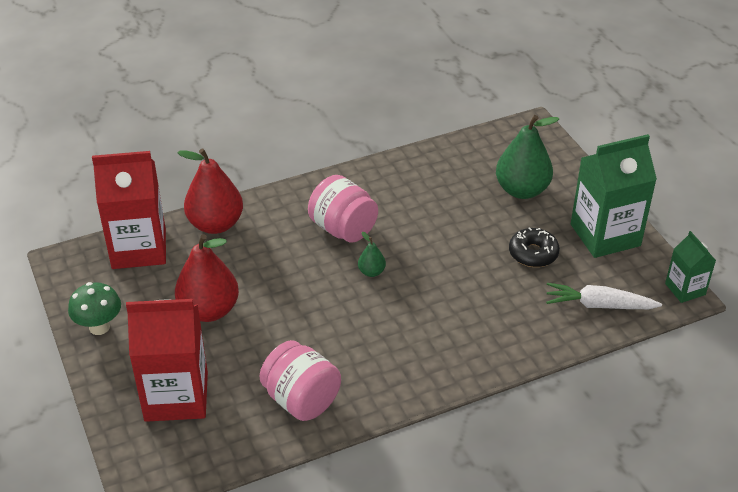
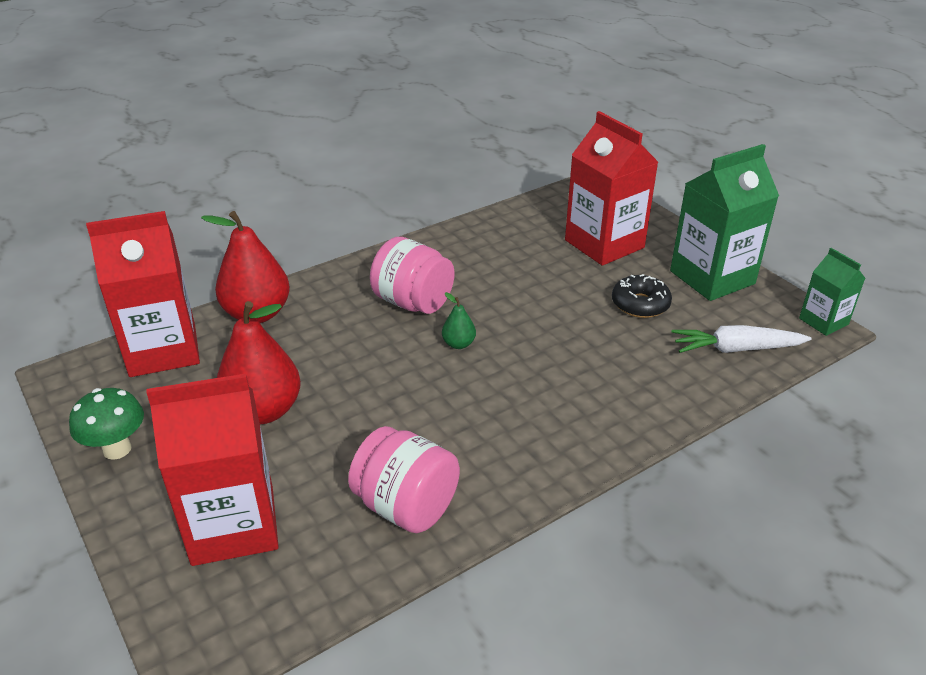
camera: 10 degrees left, 5 degrees down
(522, 190) = (604, 244): green pear -> red carton

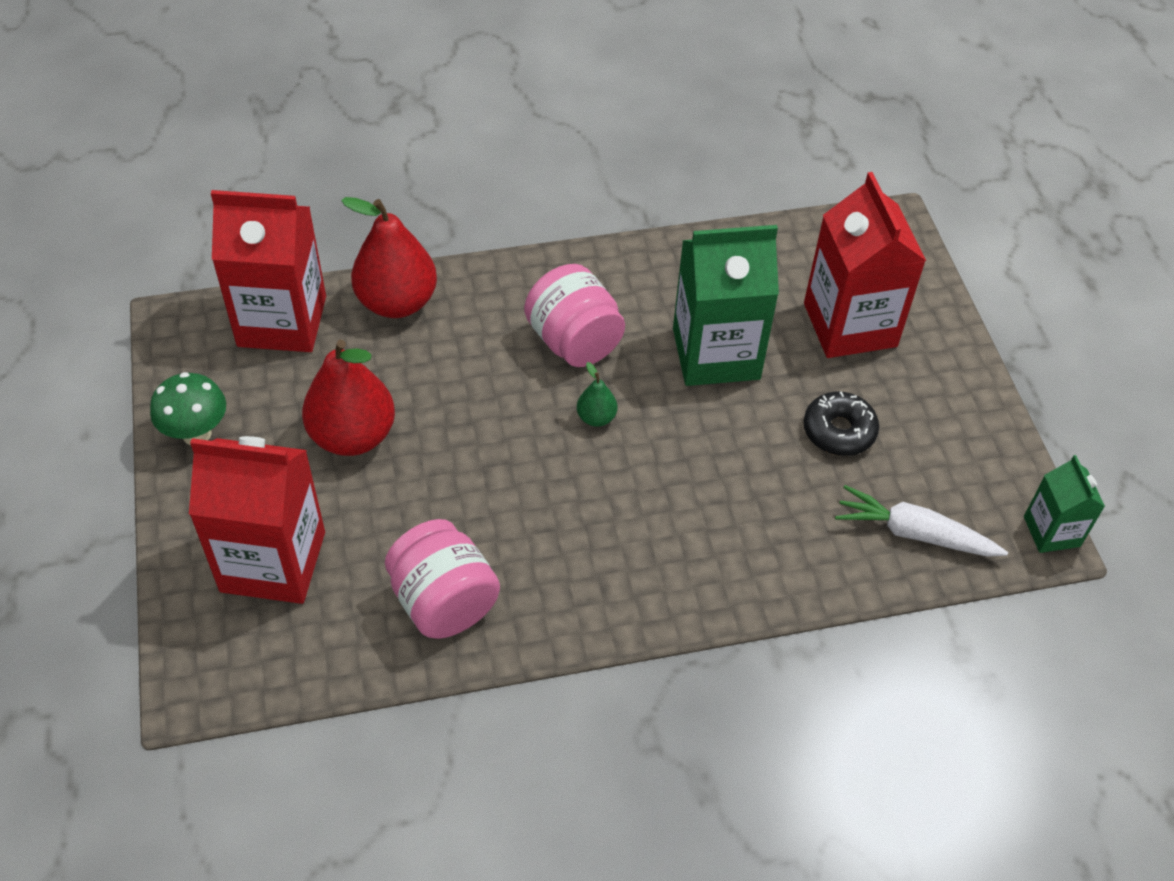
camera: 20 degrees right, 15 degrees up
(712, 277) = (954, 420): green carton -> green carton (716, 354)

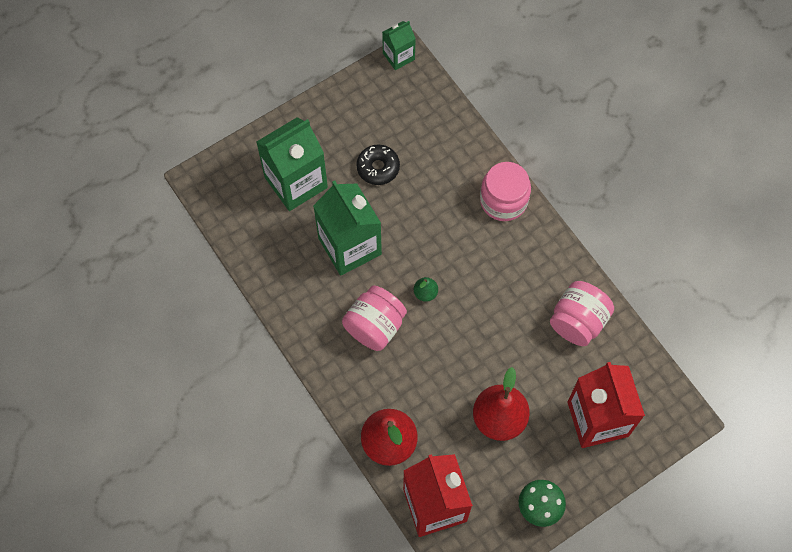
camera: 110 degrees left, 15 degrees up
(711, 581) = (503, 200): none -> pink jar
(850, 325) = (296, 182): red carton -> green carton
(913, 533) = (429, 117): white carrot -> none

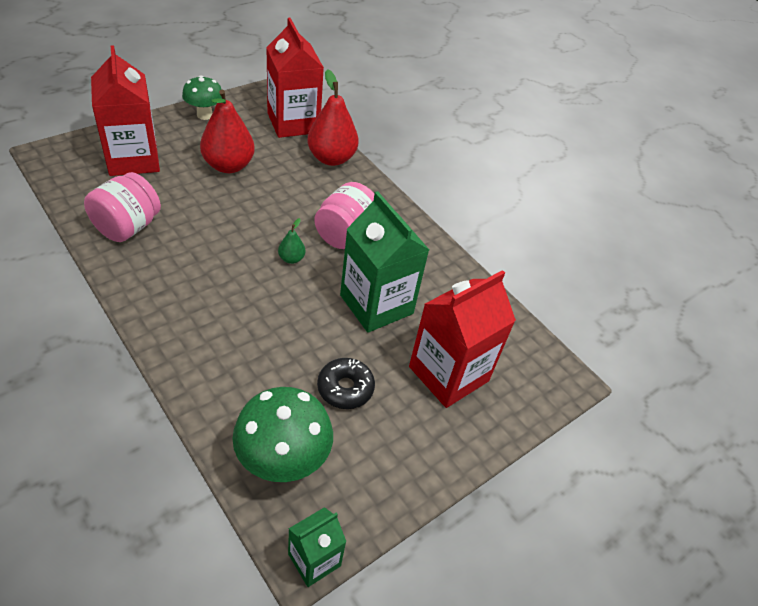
camera: 170 degrees right, 20 degrees down
(296, 182) = (448, 374): green carton -> red carton
(421, 113) = (283, 462): none -> green mushroom
(503, 200) = (184, 344): pink jar -> none

